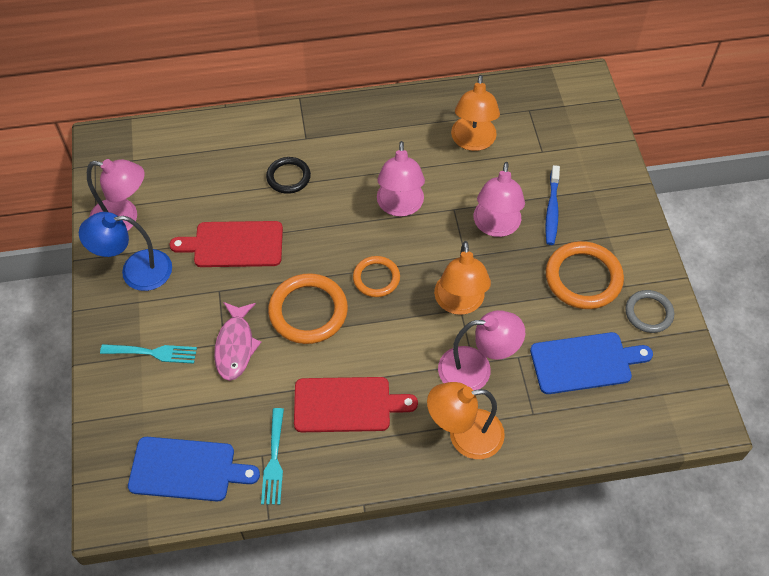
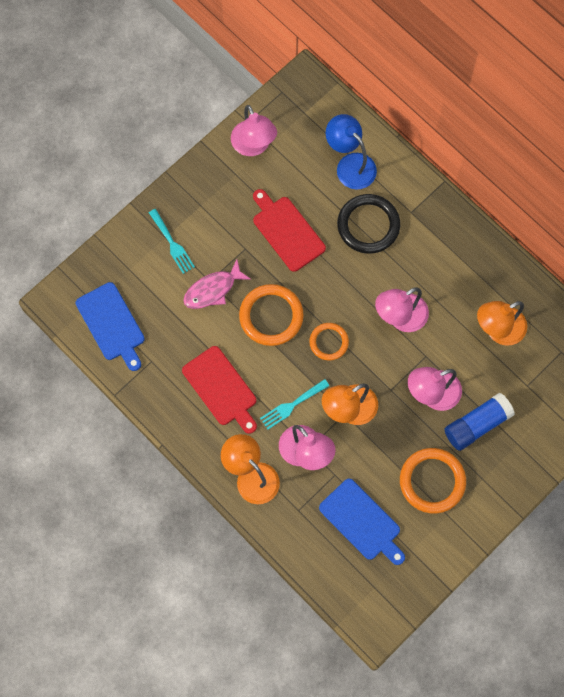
camera: 55 degrees right, 15 degrees up
(136, 271) = (221, 186): blue lamp -> blue lamp (350, 165)
(274, 461) = (153, 371): turquoise fork -> turquoise fork (292, 405)
(288, 177) = (368, 225): black ring -> black ring, size x1.64
(552, 210) = (477, 425): blue toothbrush -> blue glue stick
(648, 313) = (435, 543): grey ring -> none

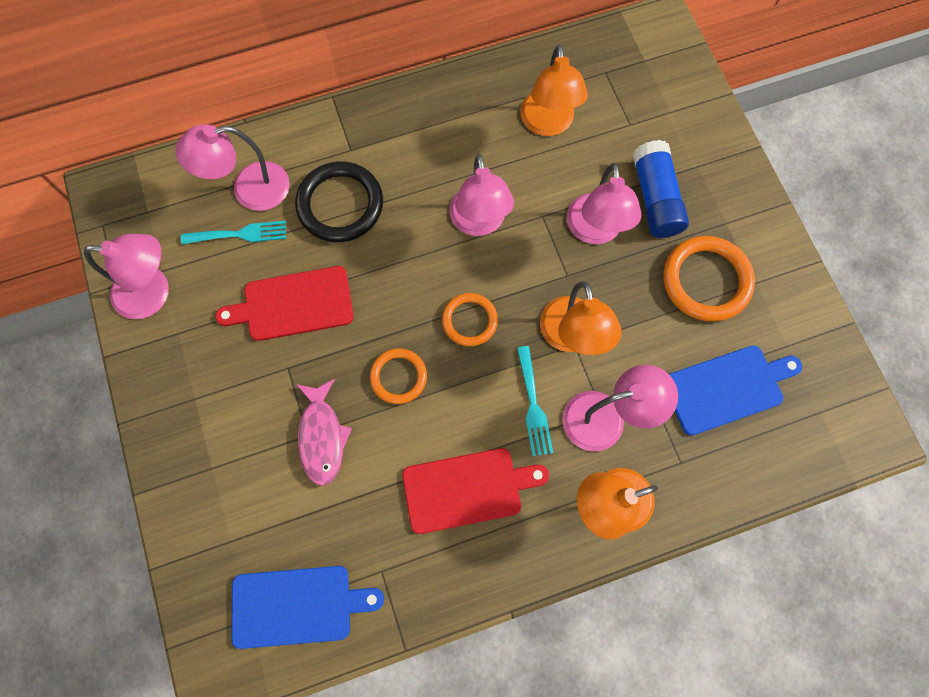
camera: 65 degrees left, 0 degrees up
(172, 244) = (226, 462): turquoise fork -> turquoise fork (240, 234)
(271, 316) = (398, 377): orange ring -> orange ring, size x0.61
(350, 165) = (249, 189): blue lamp -> pink lamp

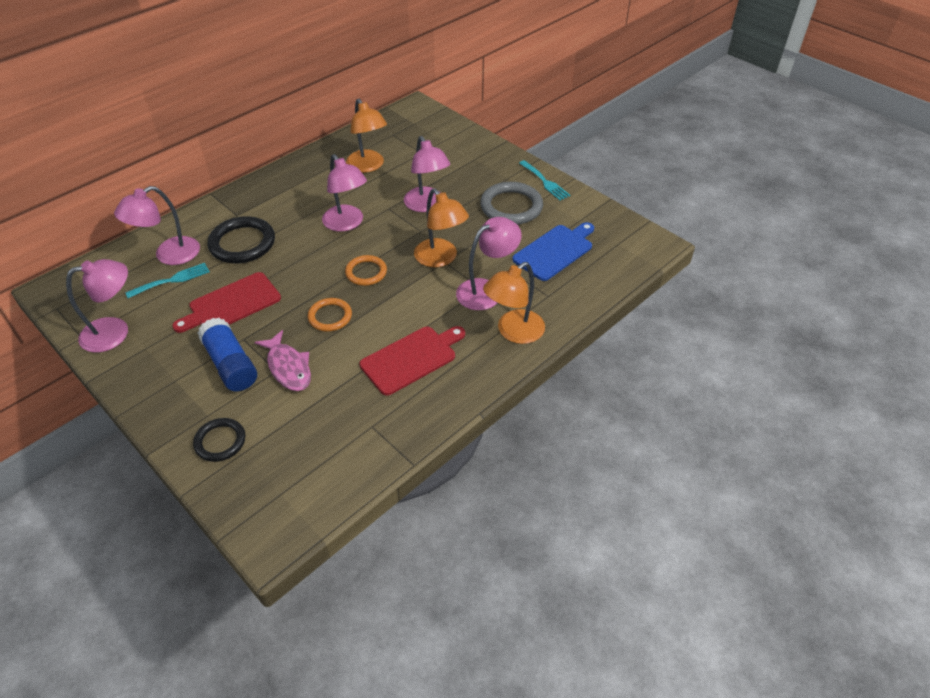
camera: 25 degrees left, 25 degrees down
(212, 514) = (220, 441): none -> black ring
(297, 605) = (316, 470): blue cutting board -> none
(533, 406) = (434, 300): turquoise fork -> turquoise fork (545, 182)
(655, 198) = (457, 180): blue glue stick -> blue glue stick (230, 364)
(706, 280) = (511, 207): orange ring -> grey ring

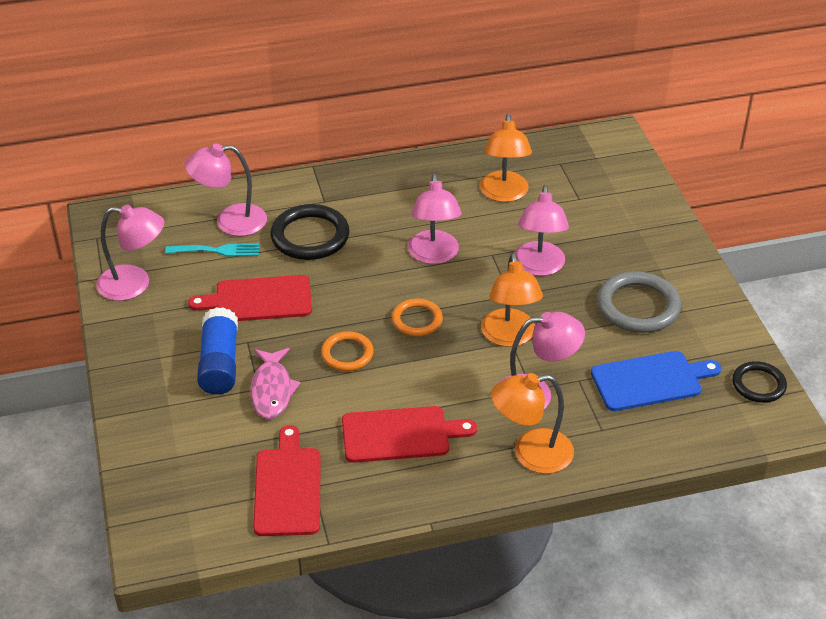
camera: 30 degrees right, 5 degrees down
(220, 441) = (164, 436): black ring -> black ring (758, 384)
(352, 436) = (288, 487): none -> red cutting board
(545, 182) = (704, 291): turquoise fork -> none

